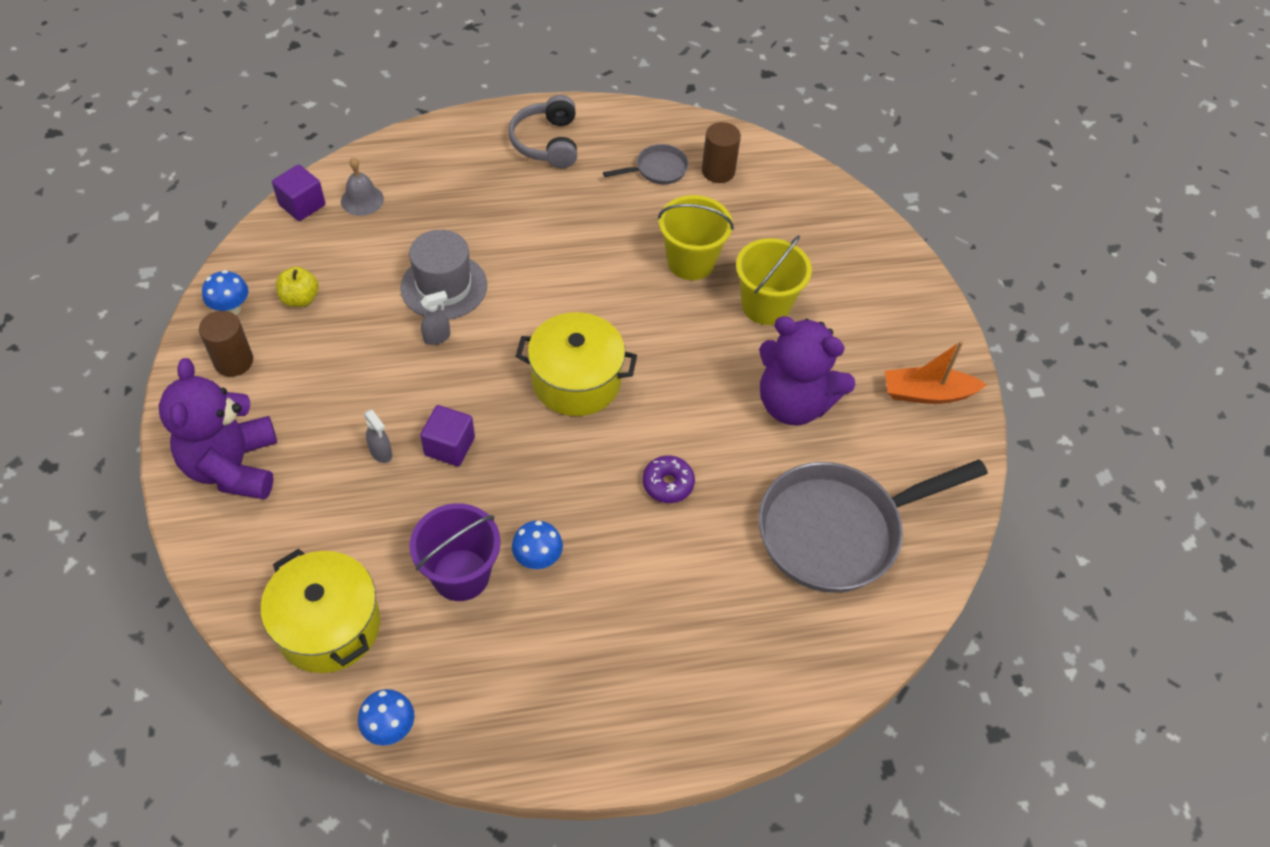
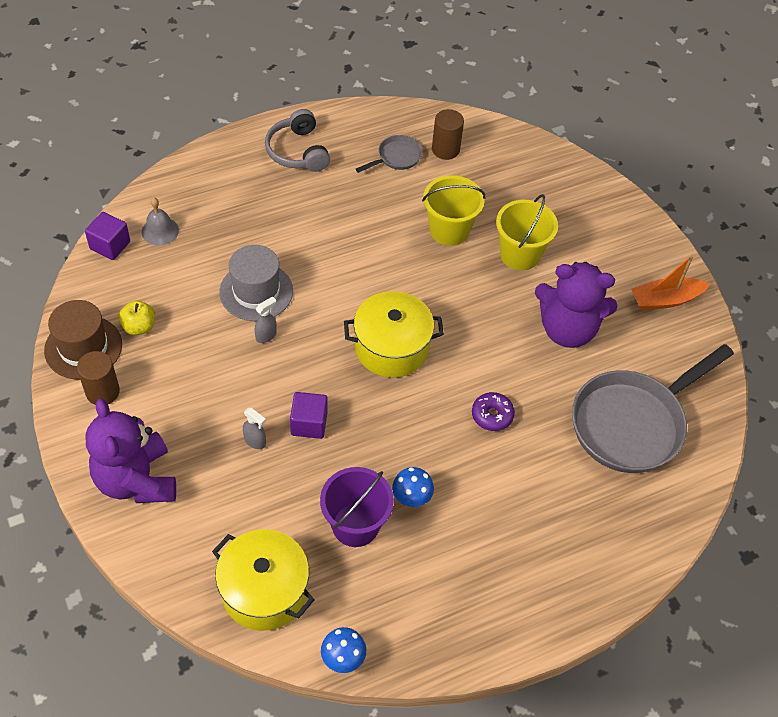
camera: 15 degrees left, 0 degrees up
(231, 309) = (83, 347): blue mushroom -> brown hat

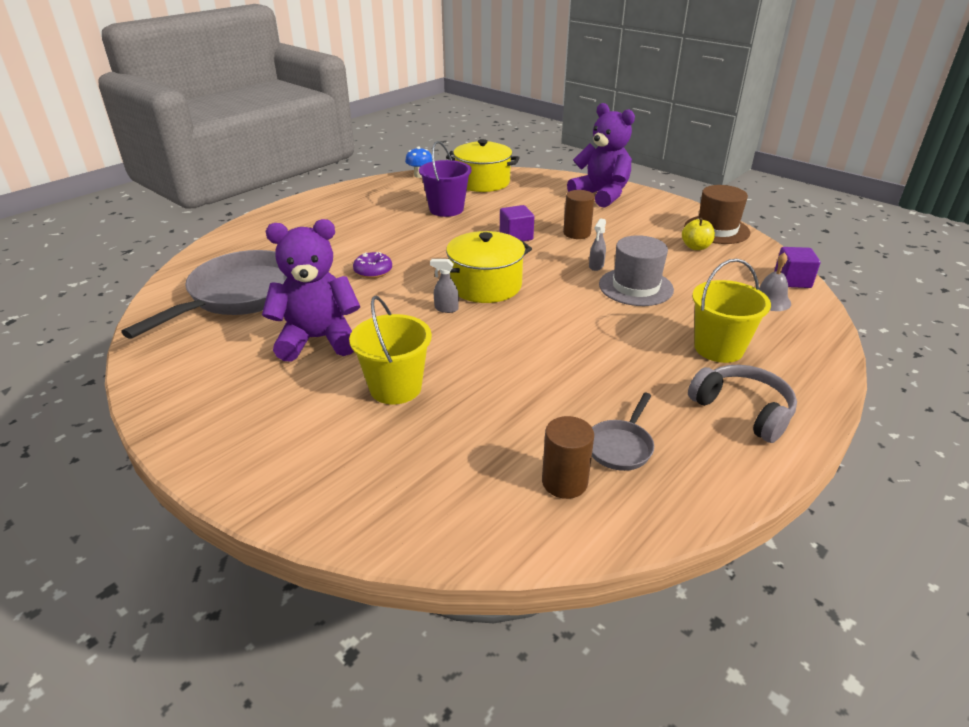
camera: 160 degrees right, 20 degrees down
(102, 392) = (672, 217): brown cylinder -> brown cylinder (577, 233)
(255, 441) = (545, 222): grey spray bottle -> grey spray bottle (446, 309)
(411, 498) = (415, 225): blue mushroom -> none
(449, 230) = (493, 386): yellow bucket -> yellow bucket (718, 348)
(665, 300) = (199, 395): orange boat -> none

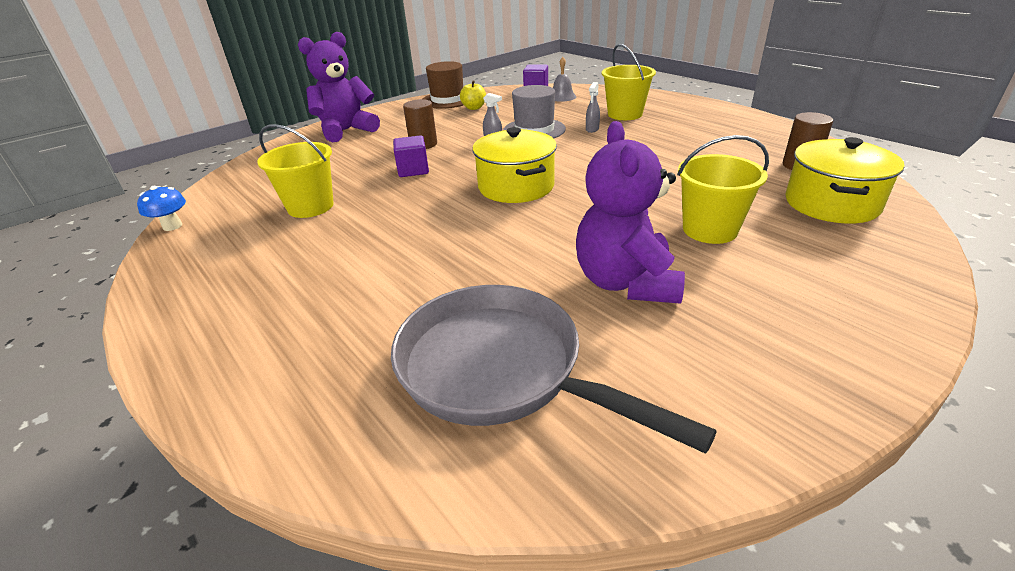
camera: 80 degrees left, 0 degrees up
(373, 271) = (460, 252): purple donut -> none
(446, 209) = (310, 206): purple bucket -> yellow bucket
(446, 309) = (560, 206): grey spray bottle -> grey spray bottle (592, 129)
(482, 182) = (248, 184): yellow pot -> yellow pot (831, 203)
(620, 446) = (750, 148): grey pan -> none
(743, 410) = (695, 115): grey headphones -> none

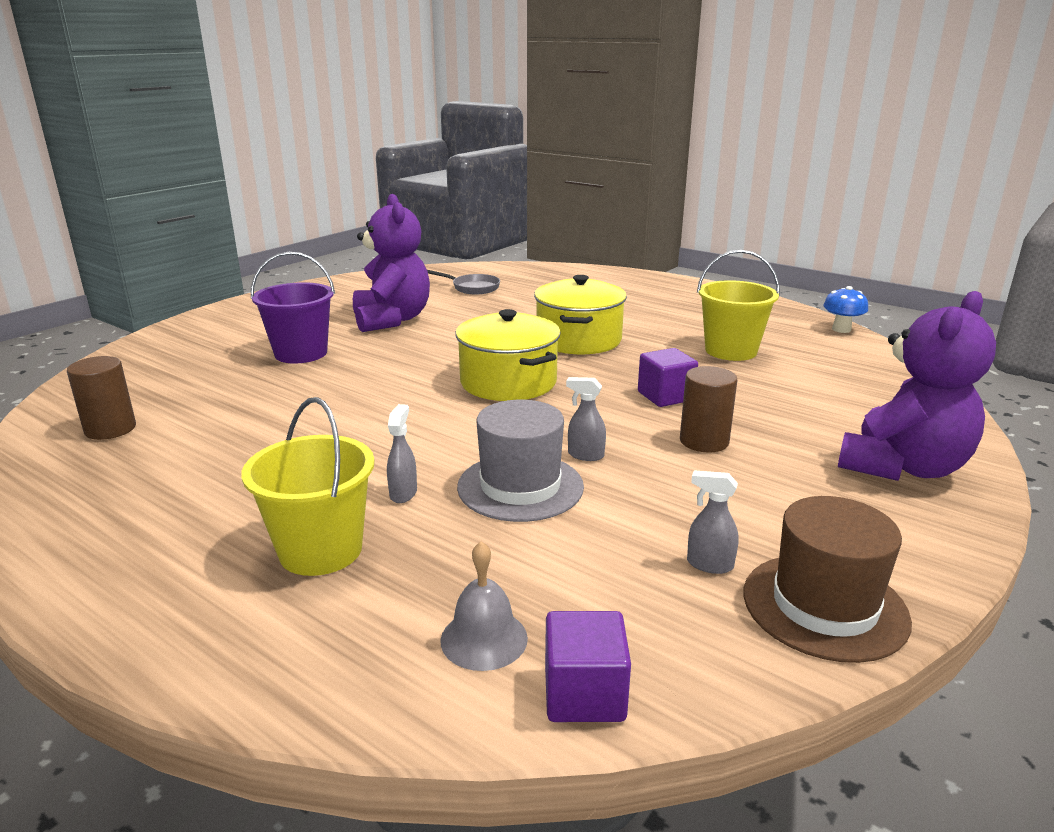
camera: 165 degrees right, 10 degrees down
(474, 108) = (709, 564): yellow apple -> grey spray bottle
(500, 369) = (473, 288): grey pan -> grey pan, size x0.45
(709, 230) = (301, 353): yellow bucket -> purple bucket
(831, 203) = (146, 382): yellow pot -> yellow pot (578, 340)

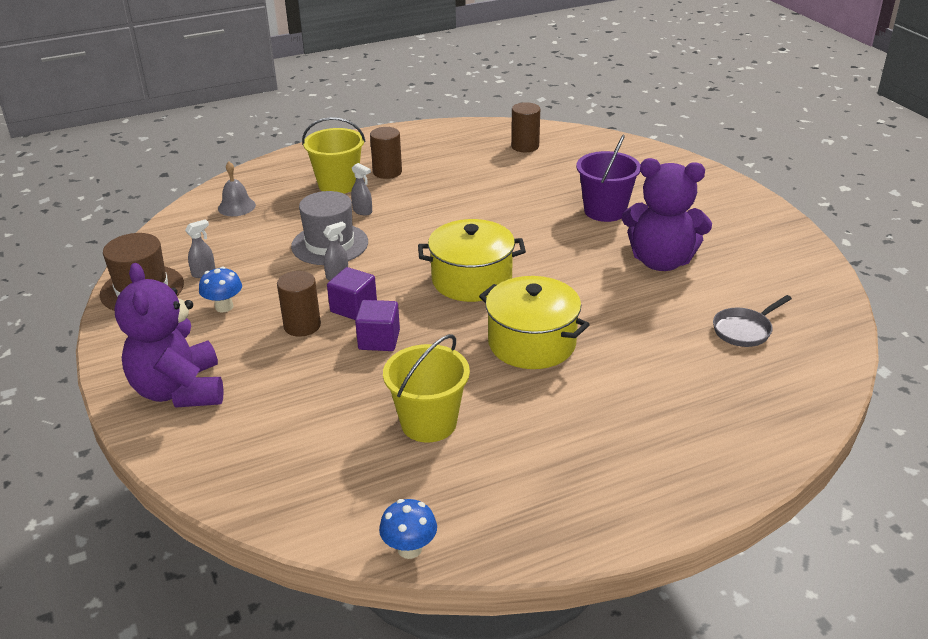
camera: 120 degrees right, 10 degrees up
(247, 516) = (387, 172): none -> brown cylinder
(584, 694) = (184, 218): purple cube -> purple cube (353, 308)
(749, 507) = (224, 307): none -> blue mushroom

